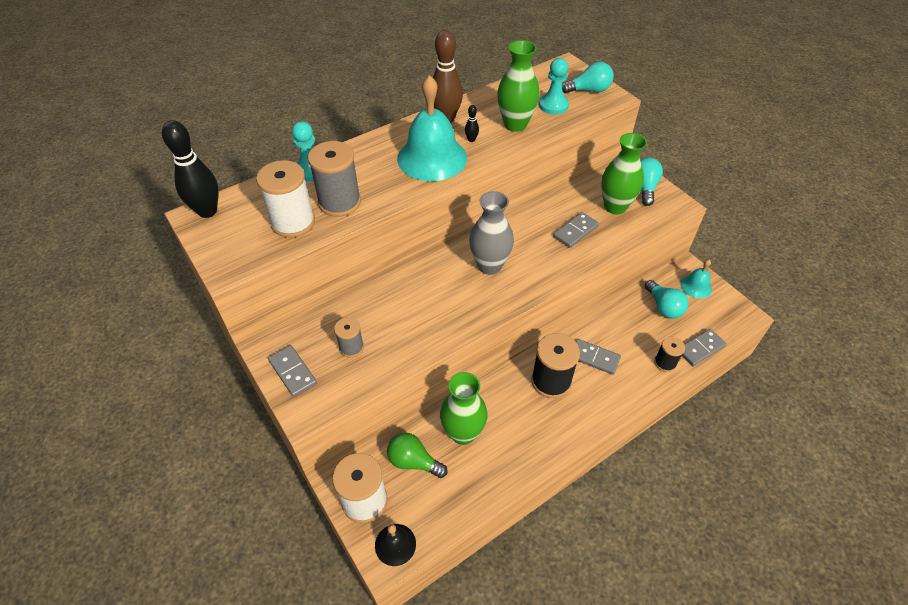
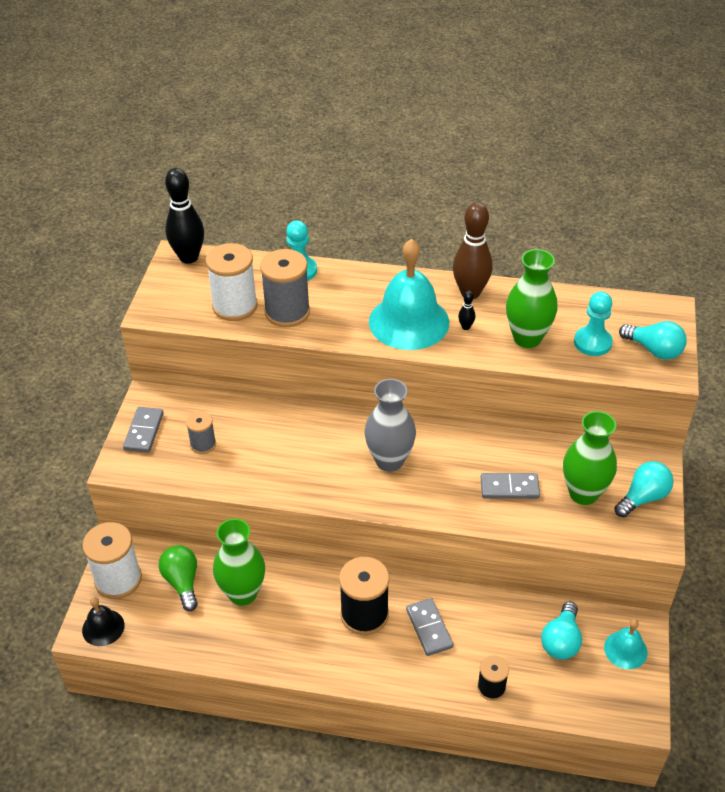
camera: 45 degrees right, 5 degrees down
(700, 349) = (545, 706): grey domino -> none

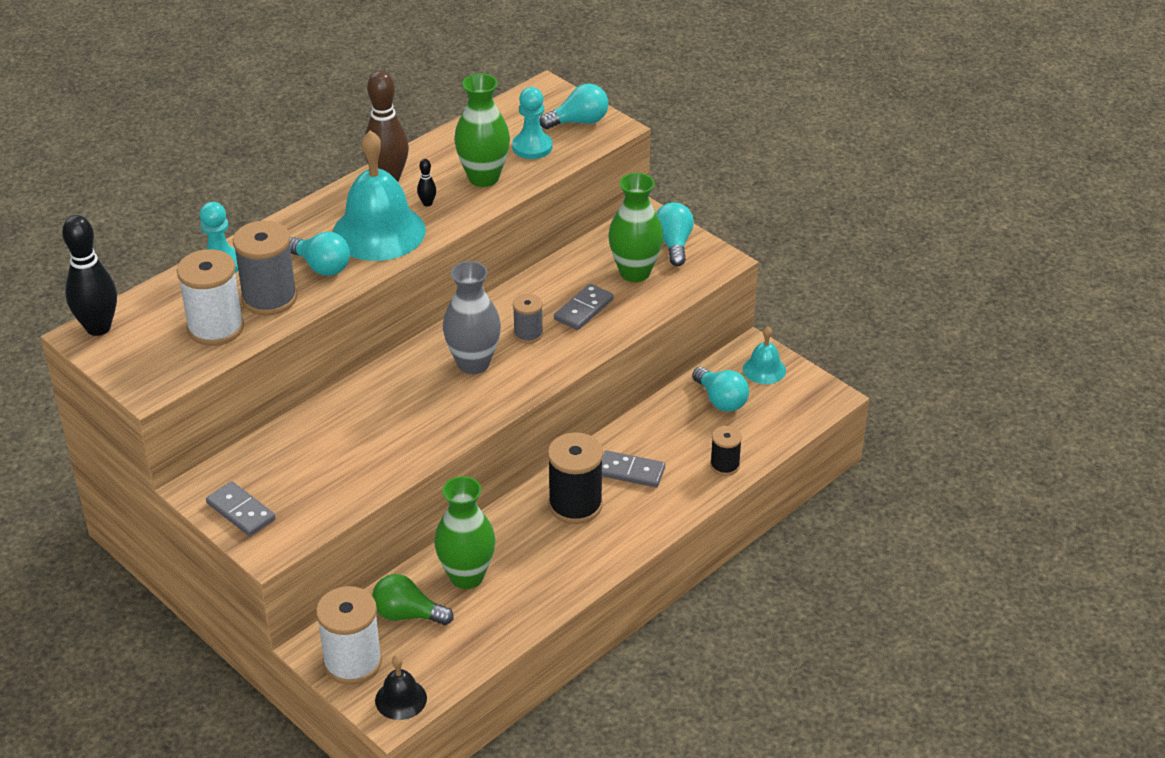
camera: 55 degrees left, 5 degrees down
(203, 444) = (309, 476): grey spool -> grey spool (528, 334)
(343, 316) = (321, 266): none -> turquoise light bulb

